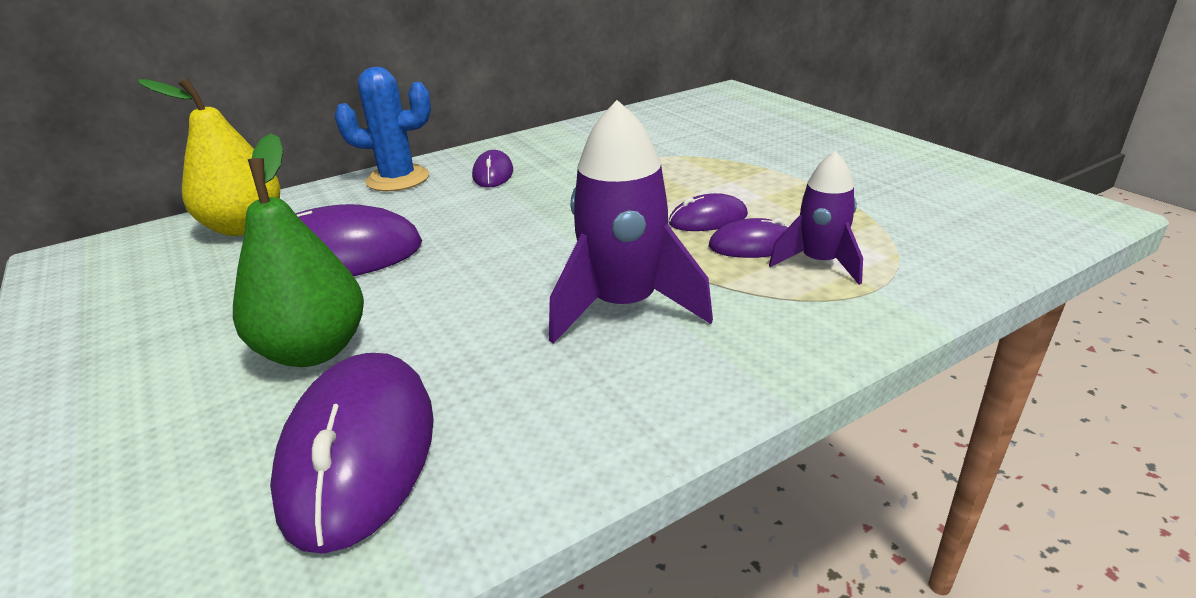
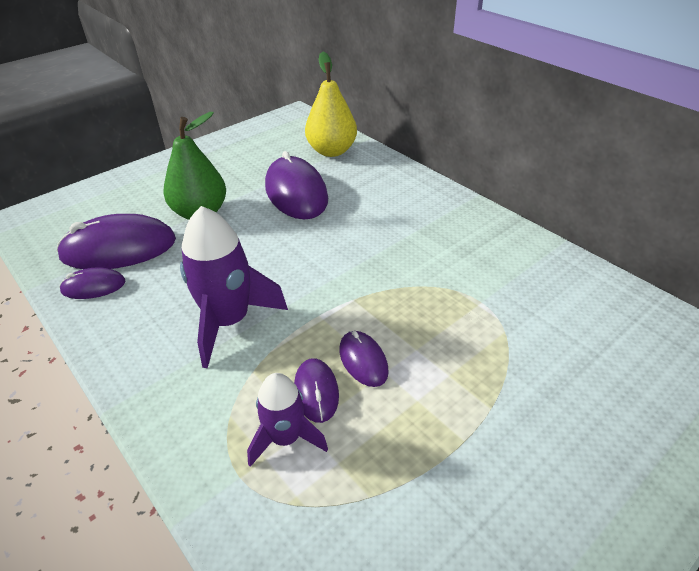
camera: 80 degrees right, 10 degrees up
(398, 179) = (410, 185): blue cactus -> none
(493, 174) = (431, 226): purple mouse -> purple mouse (93, 286)

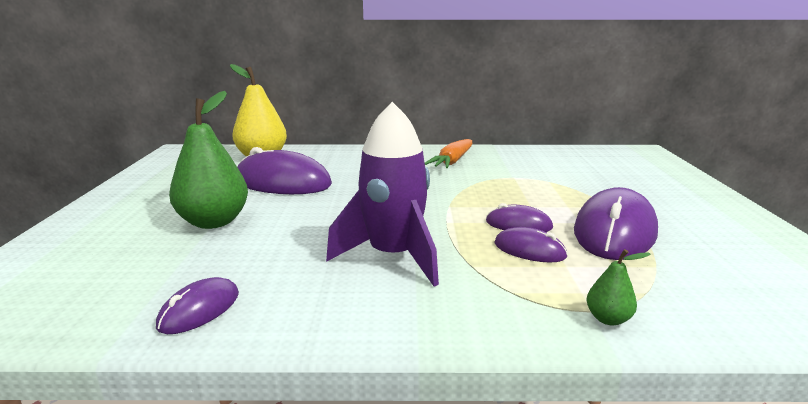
camera: 50 degrees left, 20 degrees down
(119, 248) = (168, 276): purple mouse -> purple mouse (614, 231)
(234, 493) = (608, 319): none -> green pear
(285, 438) = (567, 277): purple rocket -> none
(468, 243) = (452, 161): none -> orange carrot

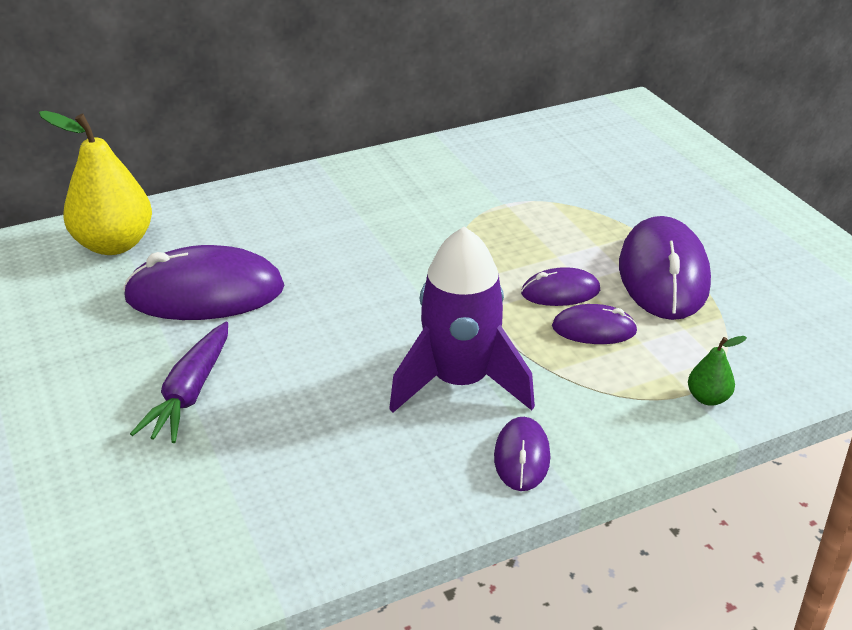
camera: 25 degrees left, 15 degrees up
(199, 309) = (319, 519): purple mouse -> purple mouse (522, 457)
(214, 222) = (190, 393): green pear -> purple carrot
(452, 161) = (405, 188): orange carrot -> none

